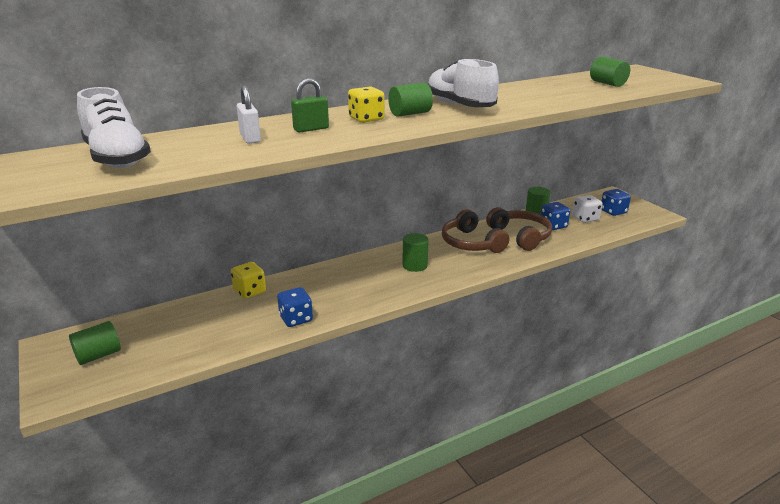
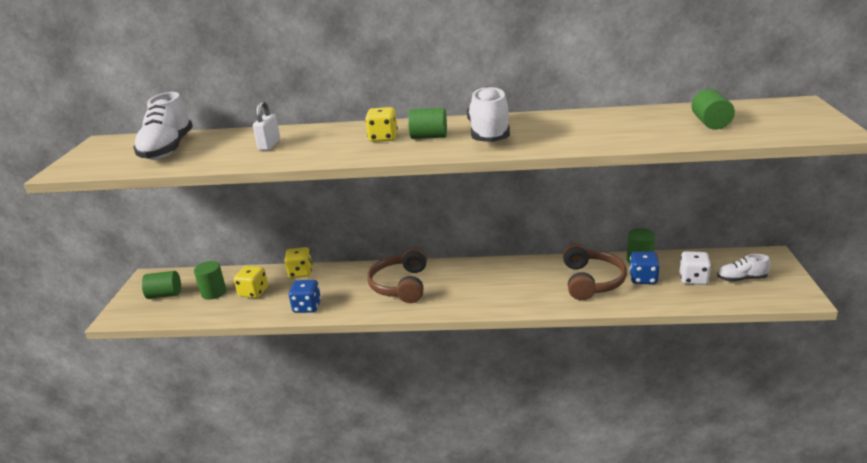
camera: 35 degrees right, 0 degrees up
(216, 322) = (253, 292): none -> yellow dice
(311, 129) = (324, 142): green padlock -> none
(415, 265) = (451, 285): green cylinder -> green cylinder (213, 292)
(471, 243) = (530, 276): brown headphones -> brown headphones (401, 285)
(613, 212) = (741, 279): blue dice -> white shoe

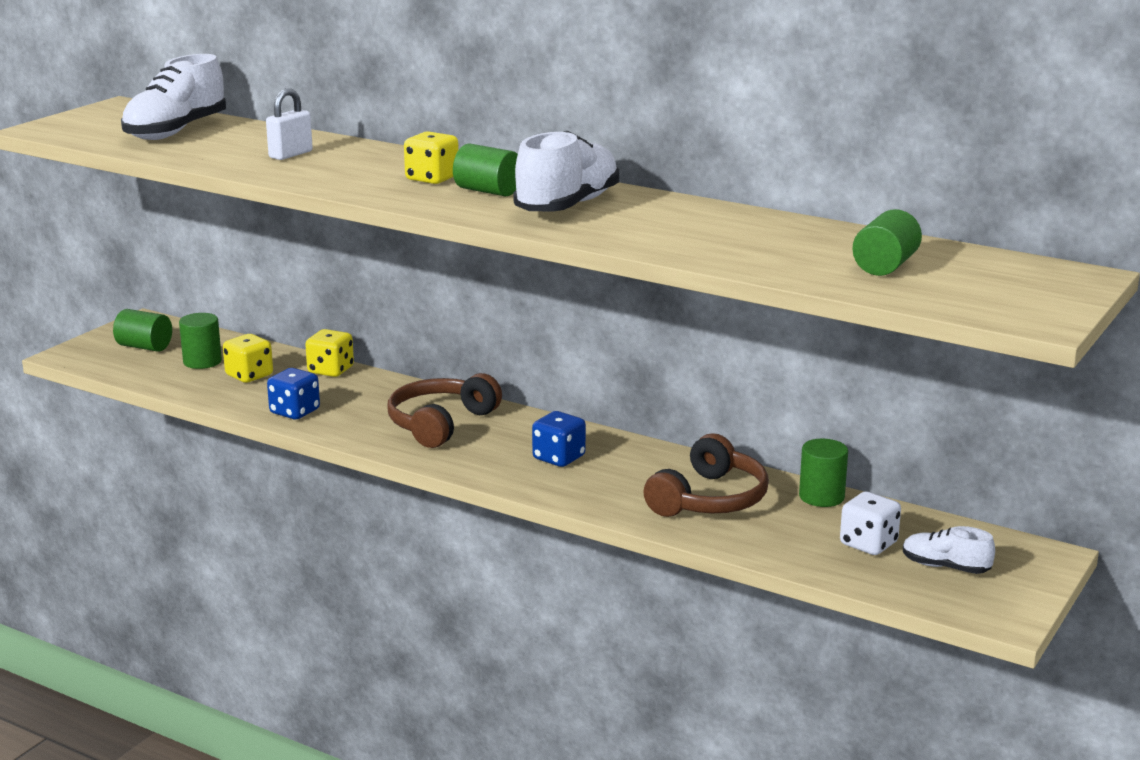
camera: 25 degrees right, 5 degrees down
(643, 278) = (791, 520): blue dice -> blue dice (559, 458)

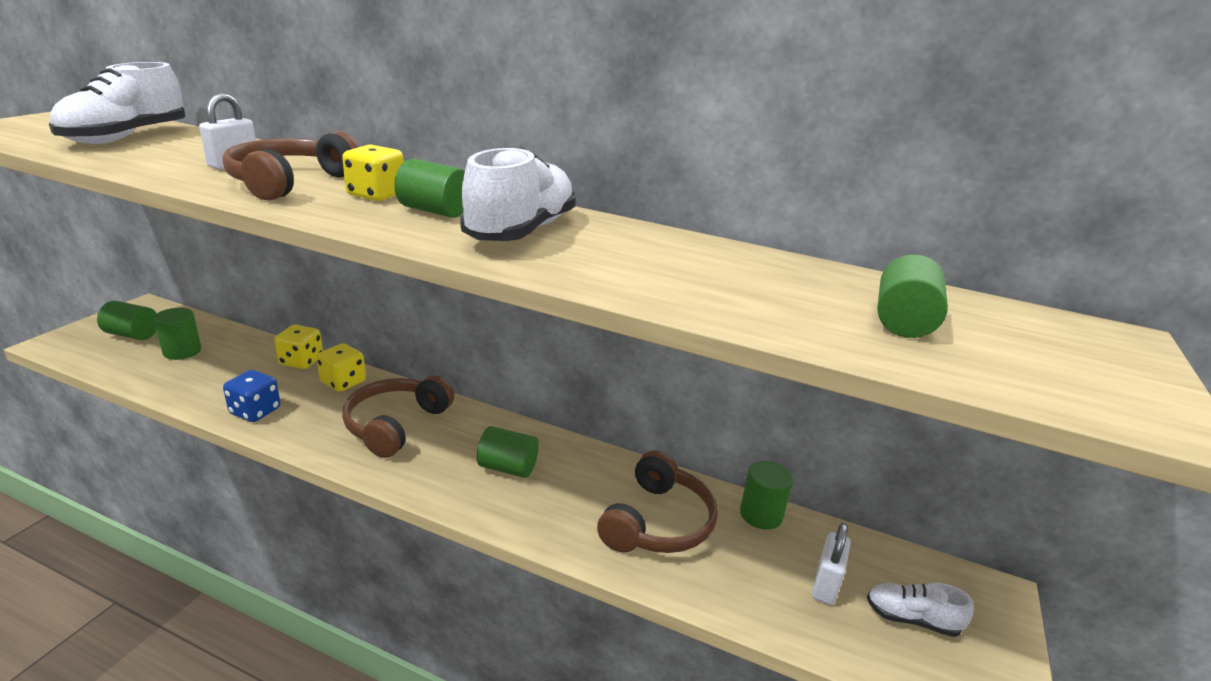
camera: 10 degrees left, 5 degrees up
(249, 375) = (222, 367): yellow dice -> yellow dice (343, 382)
(350, 169) = (290, 182): none -> brown headphones
(559, 458) = (508, 467): blue dice -> green cylinder
(868, 544) = (825, 585): white dice -> white padlock

